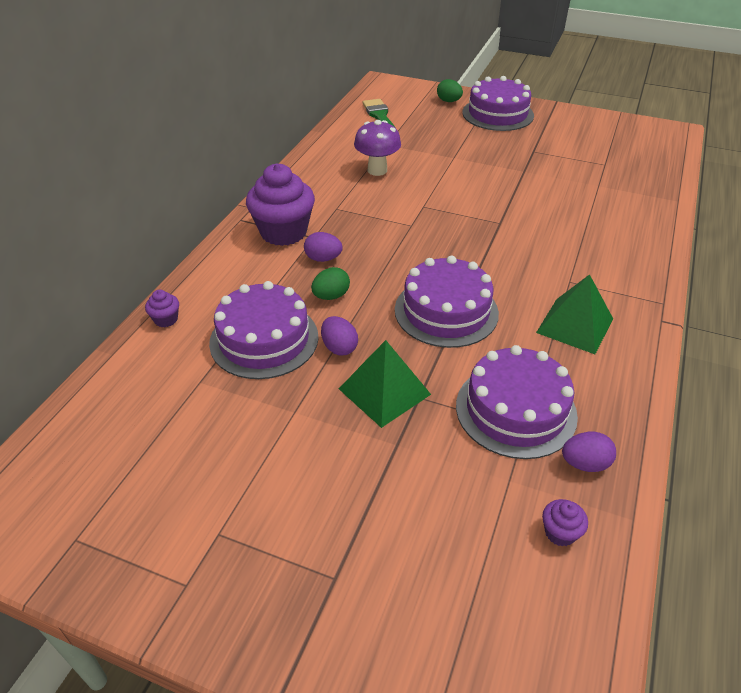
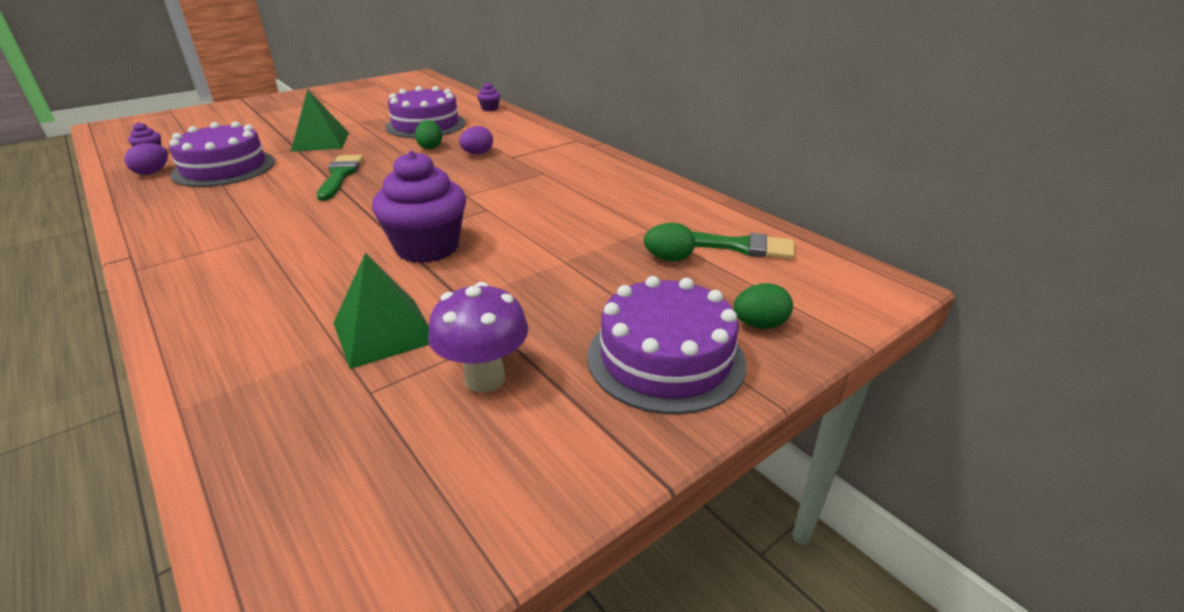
camera: 120 degrees right, 10 degrees down
(283, 232) = (536, 149): purple cupcake -> purple cupcake (427, 248)
(339, 347) = (378, 139): purple egg -> none
(377, 170) = (590, 207): purple mushroom -> purple mushroom (484, 378)
(416, 131) = (668, 258): none -> green egg
(446, 311) = (340, 175): purple cake -> green brush
(575, 325) = (221, 215): green pyramid -> green pyramid (384, 332)

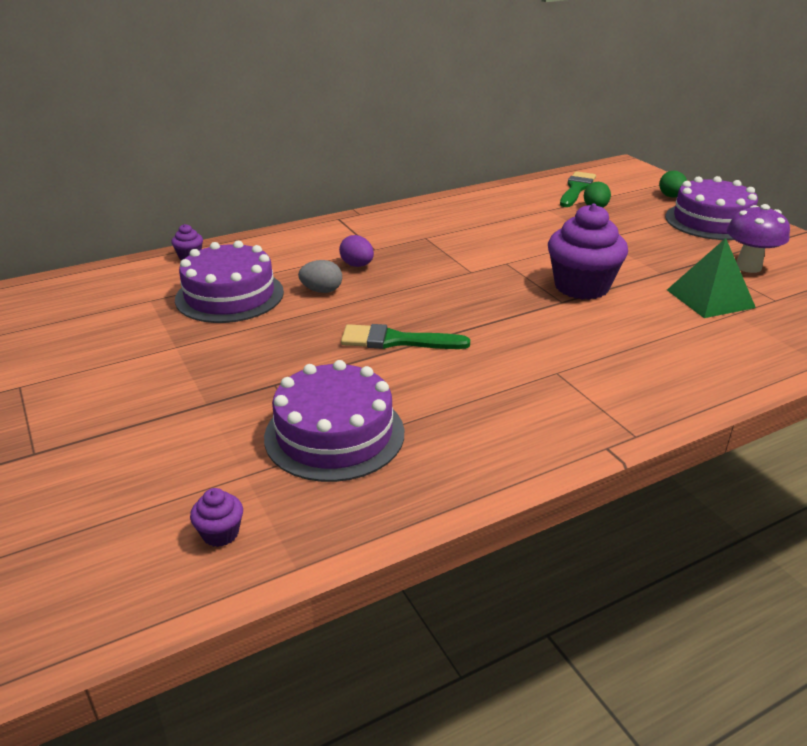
camera: 80 degrees left, 0 degrees up
(153, 172) = (326, 504): purple egg -> none
(321, 141) = (255, 367): green pyramid -> none
(430, 147) = (322, 291): green egg -> grey egg

